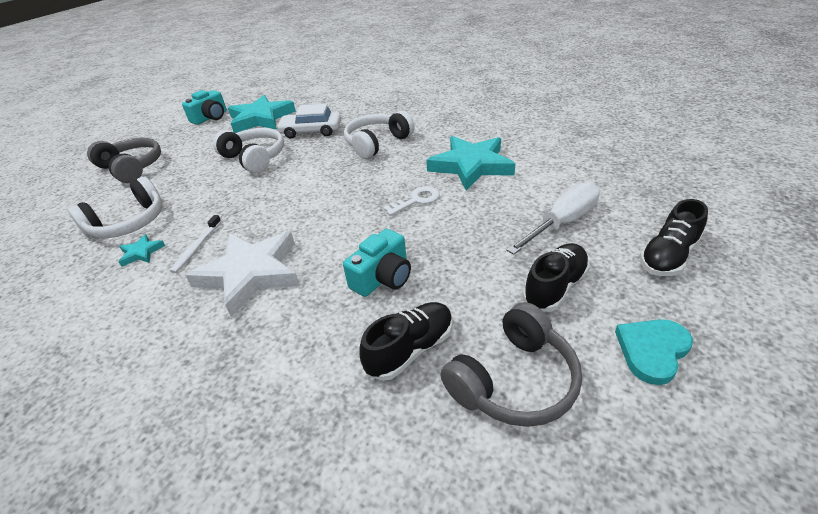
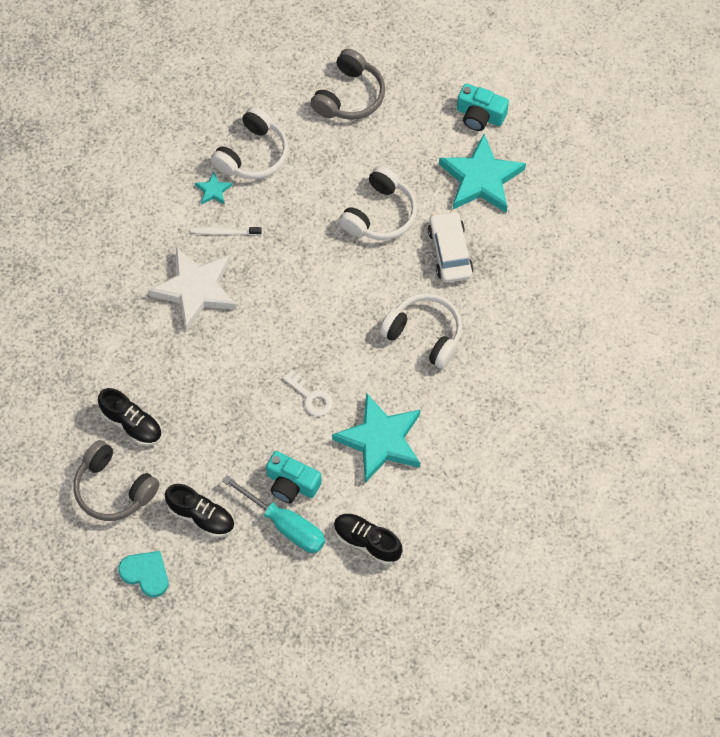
camera: 75 degrees right, 25 degrees up
(129, 223) = (253, 154): white headphones -> white headphones turned 90 degrees counterclockwise
(383, 277) = (200, 390): turquoise camera -> turquoise camera (291, 484)
(563, 222) = (286, 526): white screwdriver -> turquoise screwdriver
(668, 256) = (245, 603): black shoe -> black shoe (367, 542)

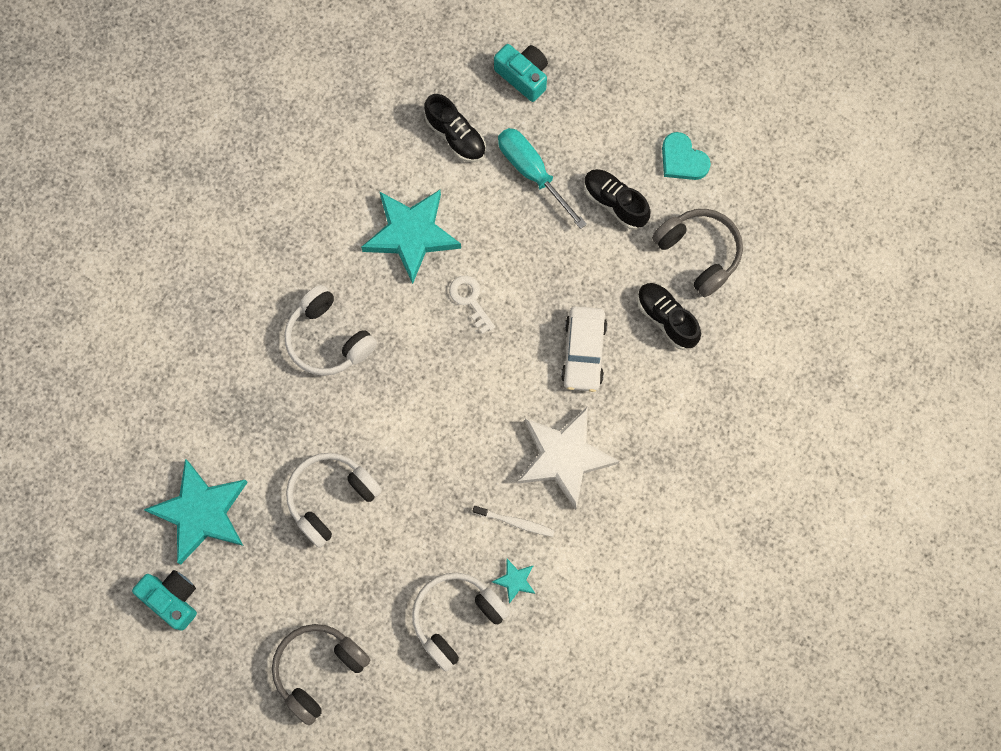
camera: 165 degrees left, 10 degrees up
(291, 484) = (515, 213): turquoise camera -> turquoise camera (523, 76)
(450, 252) = (268, 429): white car -> white car (583, 352)

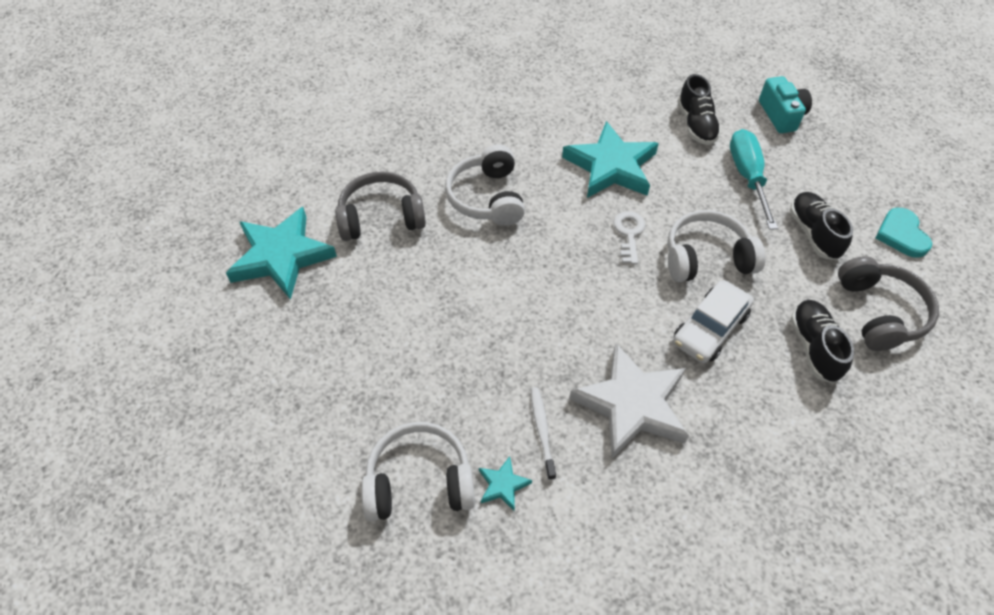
camera: 35 degrees right, 20 degrees down
(172, 599) = (199, 303): turquoise camera -> none
(318, 669) = (258, 440): grey headphones -> grey headphones (381, 217)
(331, 498) = (392, 308): white headphones -> white headphones (706, 258)
(515, 522) = (542, 431): white toothbrush -> white toothbrush turned 150 degrees counterclockwise

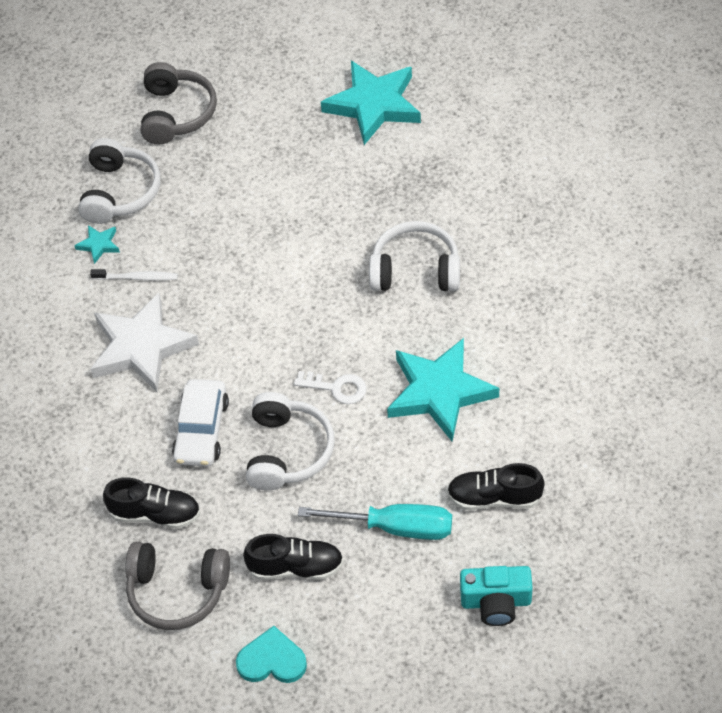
camera: 105 degrees right, 0 degrees up
(381, 217) = (407, 180): grey headphones -> grey headphones (176, 113)
(710, 328) = (201, 430): white car -> white car turned 135 degrees counterclockwise

